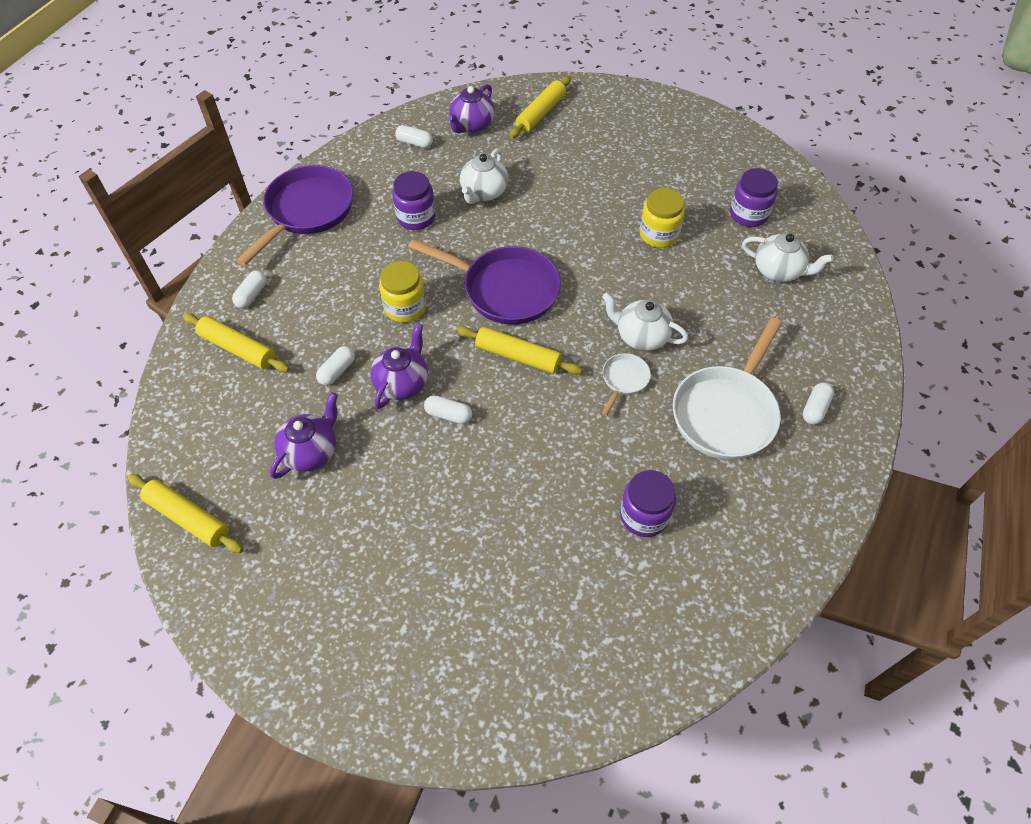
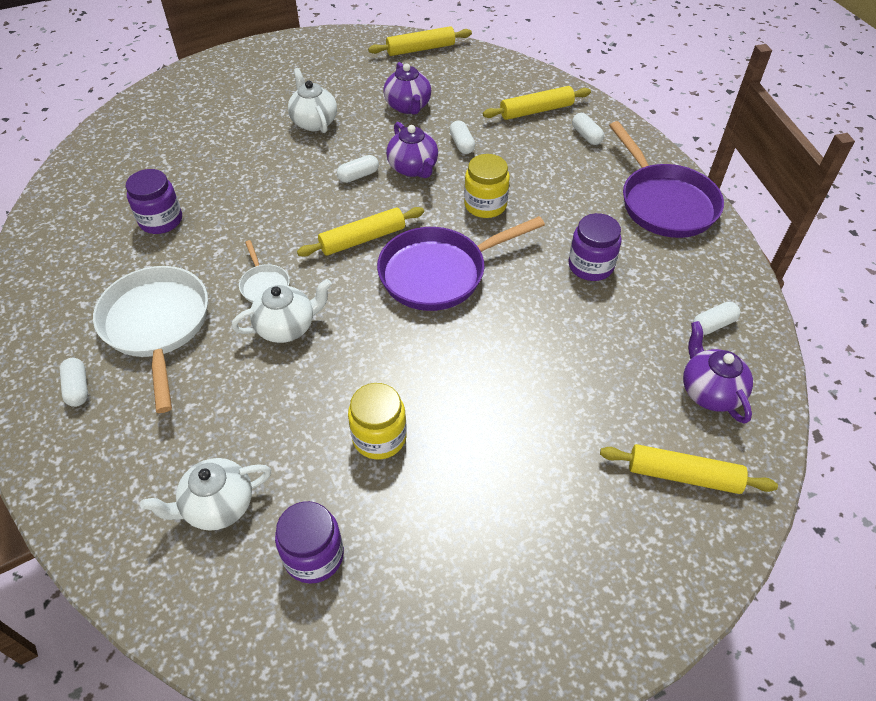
camera: 130 degrees right, 5 degrees down
(484, 193) = (581, 334): white teapot -> white teapot (314, 122)
(540, 113) = (683, 475): yellow rolling pin -> yellow rolling pin turned 60 degrees counterclockwise

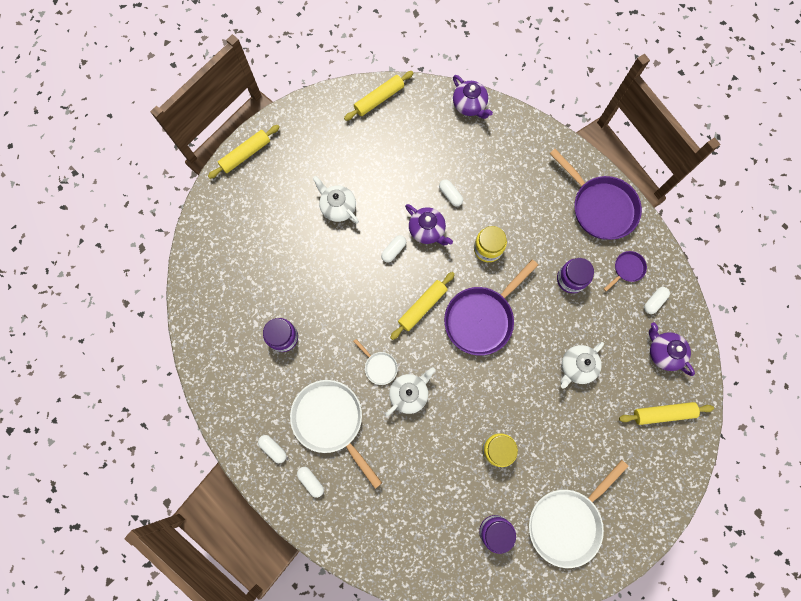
camera: 20 degrees left, 25 degrees up
(218, 506) = (432, 523): white teapot -> white teapot (576, 366)
(408, 106) = (397, 168): purple teapot -> purple teapot (469, 105)
(447, 585) = (567, 521): none -> white pan
(536, 111) = (489, 142): yellow rolling pin -> yellow rolling pin (245, 154)
(586, 136) = (531, 157): white capsule -> white capsule (273, 448)
(681, 277) = (627, 269): none -> purple pan

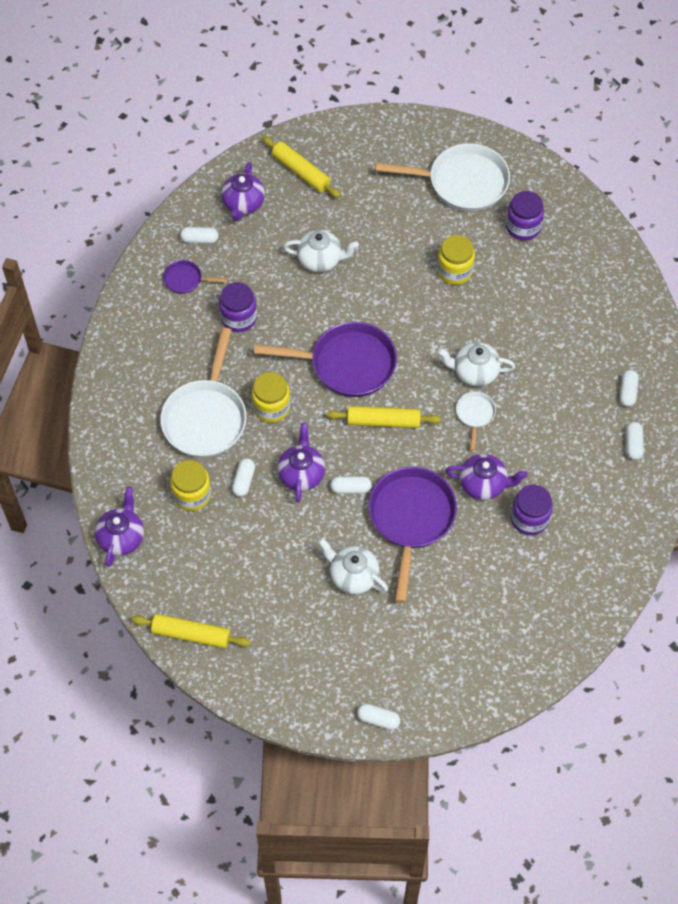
camera: 130 degrees left, 15 degrees down
(245, 154) = (378, 719): yellow rolling pin -> white capsule
(329, 330) = (483, 484): none -> purple teapot
(331, 421) = (562, 417): white pan -> white pan (206, 417)
(338, 207) = (353, 576): white teapot -> white teapot turned 120 degrees clockwise
(465, 161) = (192, 494): none -> yellow jar
(600, 207) = (138, 342): purple pan -> purple pan (411, 519)

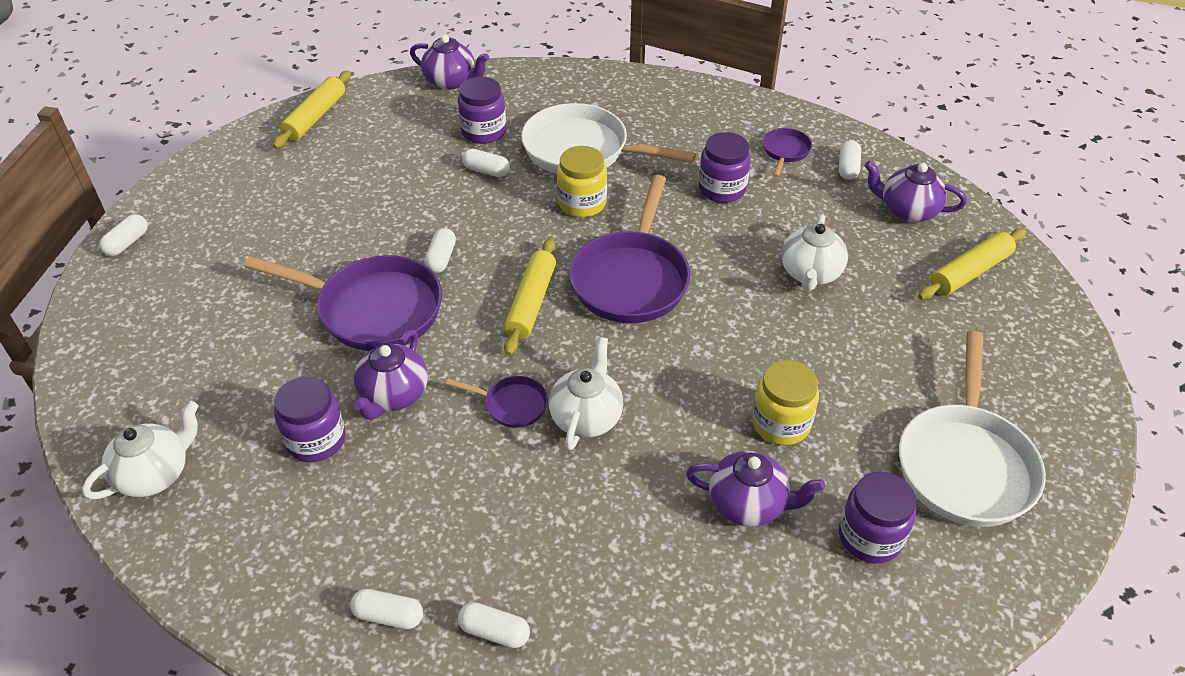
camera: 100 degrees right, 15 degrees down
(192, 494) = (484, 131): yellow jar -> purple jar
(301, 474) = (478, 218): purple teapot -> purple teapot (748, 504)
(353, 576) = (319, 245): white teapot -> white teapot (155, 474)
(475, 415) = (512, 405): white pan -> purple pan

